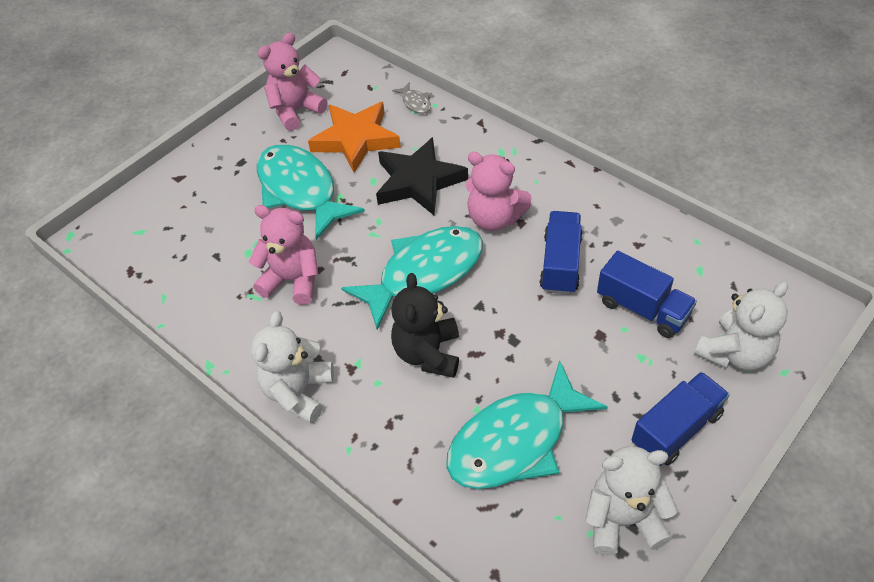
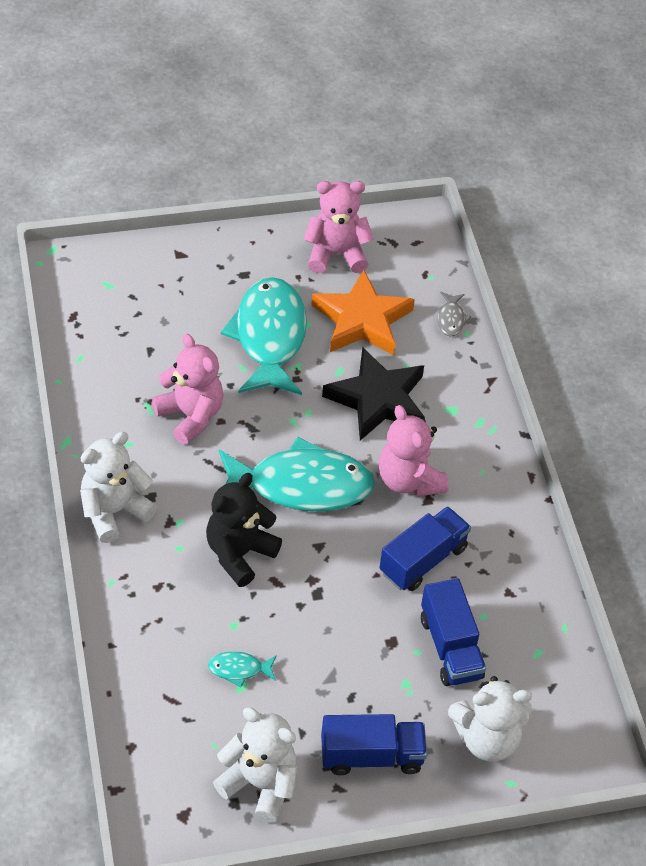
camera: 30 degrees right, 0 degrees up
(515, 440) = (239, 669): turquoise fish -> turquoise fish, size x0.40

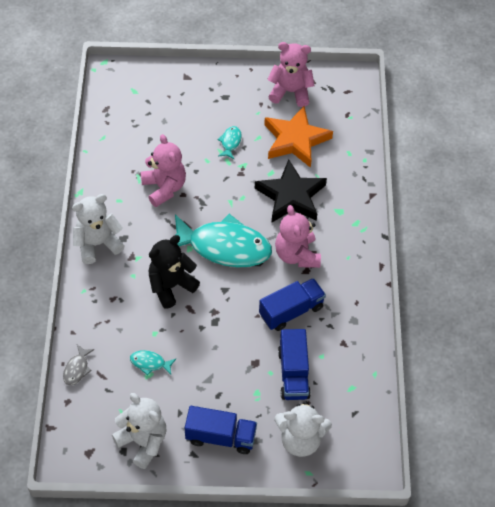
camera: 15 degrees right, 5 degrees up
(269, 337) = (230, 142): turquoise fish -> turquoise fish, size x0.40
(451, 319) = (356, 148): grey fish -> grey fish (77, 369)

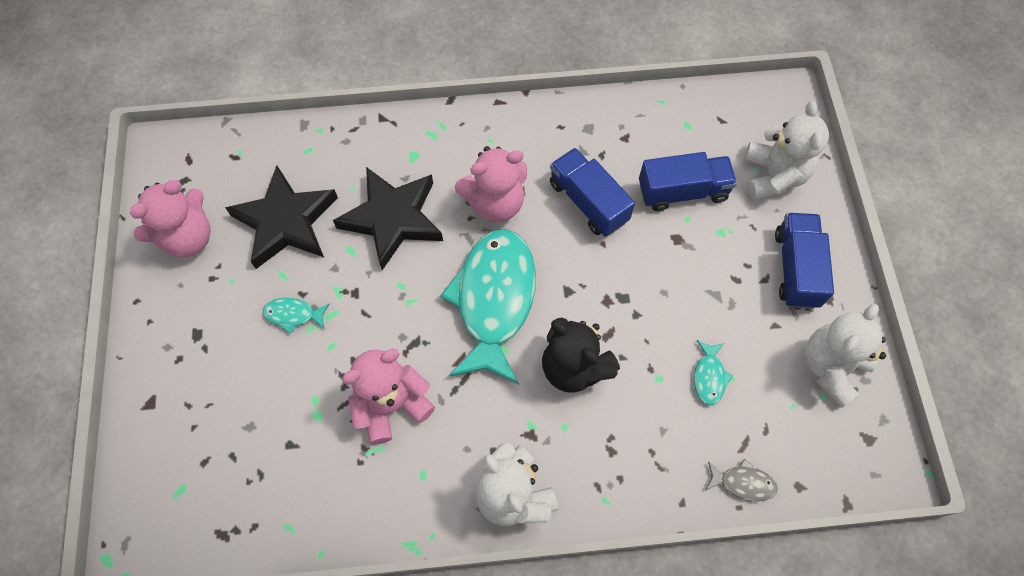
camera: 95 degrees left, 10 degrees up
(290, 92) = (188, 237): pink teddy bear -> pink teddy bear turned 135 degrees counterclockwise
(295, 140) = (286, 222): orange star -> black star

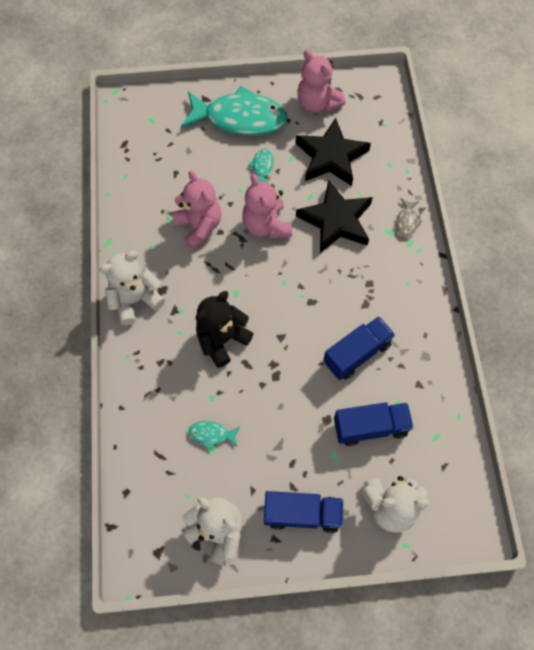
camera: 90 degrees right, 0 degrees up
(494, 300) = (273, 287): turquoise fish -> turquoise fish (240, 119)
(495, 203) = (352, 287): pink teddy bear -> pink teddy bear (266, 225)
(682, 191) = (370, 427): blue truck -> blue truck turned 90 degrees counterclockwise
(743, 483) = (131, 451): grey fish -> grey fish (407, 221)

